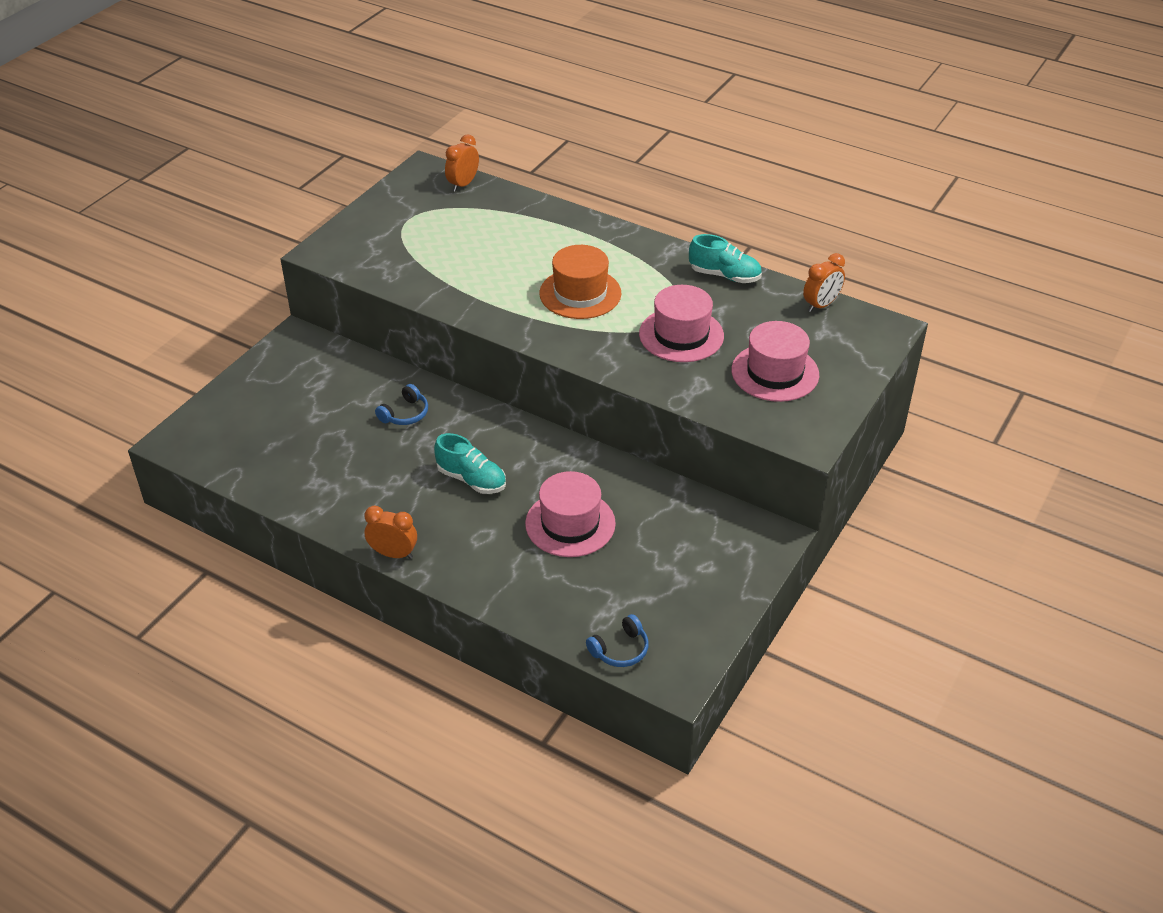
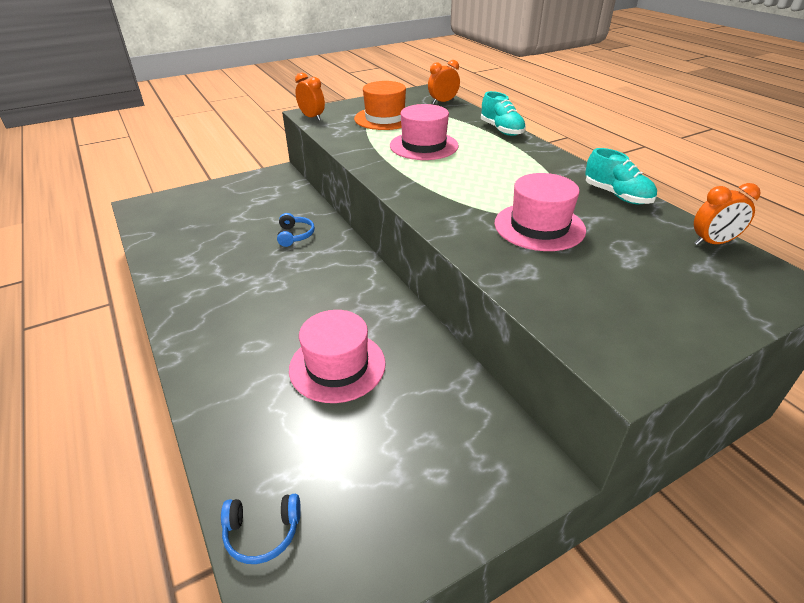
camera: 30 degrees right, 5 degrees down
(393, 554) = (174, 331): orange clock -> orange clock (312, 117)
(405, 414) = (295, 235): blue headphones -> blue headphones turned 75 degrees counterclockwise
(471, 479) = (293, 297): turquoise shoe -> turquoise shoe (501, 130)
(580, 293) = (470, 176): orange hat -> orange hat (385, 118)
(775, 372) = (622, 286): pink hat -> pink hat (424, 146)

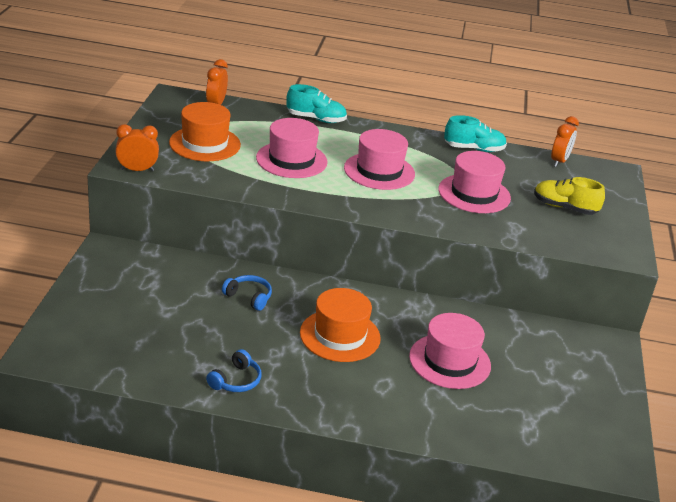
camera: 55 degrees left, 5 degrees down
(262, 532) = (561, 454): blue headphones -> blue headphones (236, 380)
(298, 292) = (340, 335): none -> orange hat
(480, 176) = (379, 171): none -> pink hat
(629, 283) = (564, 208): none -> yellow shoe

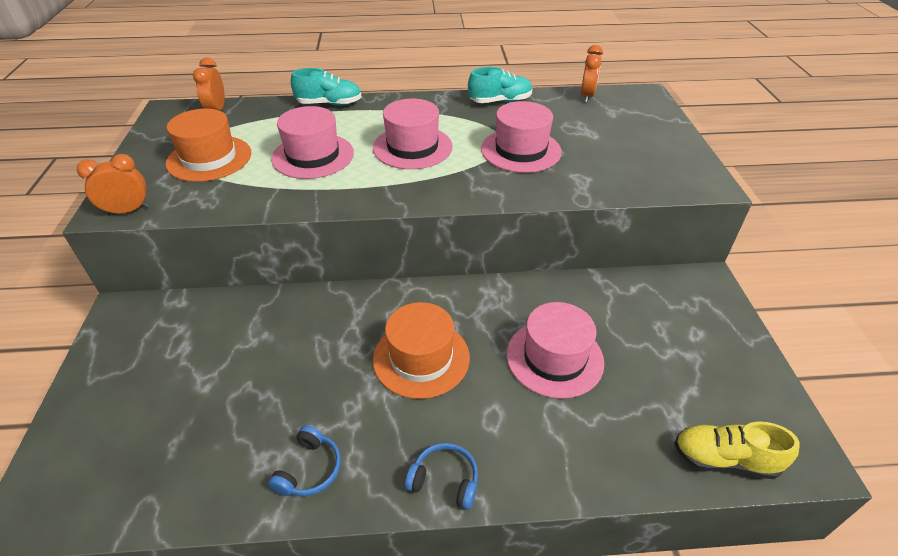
camera: 10 degrees left, 10 degrees up
(249, 297) = (303, 333): blue headphones -> blue headphones (445, 480)
(564, 208) = (617, 144): yellow shoe -> yellow shoe (724, 459)

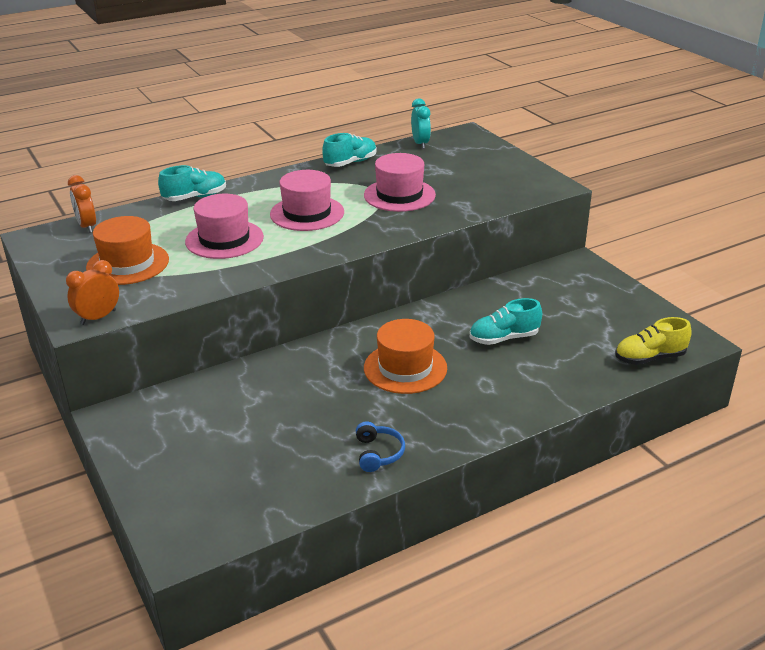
camera: 25 degrees left, 10 degrees down
(445, 480) = (479, 426): blue headphones -> none
(554, 358) = (504, 338): pink hat -> turquoise shoe
(587, 96) = (420, 144): orange clock -> turquoise clock

